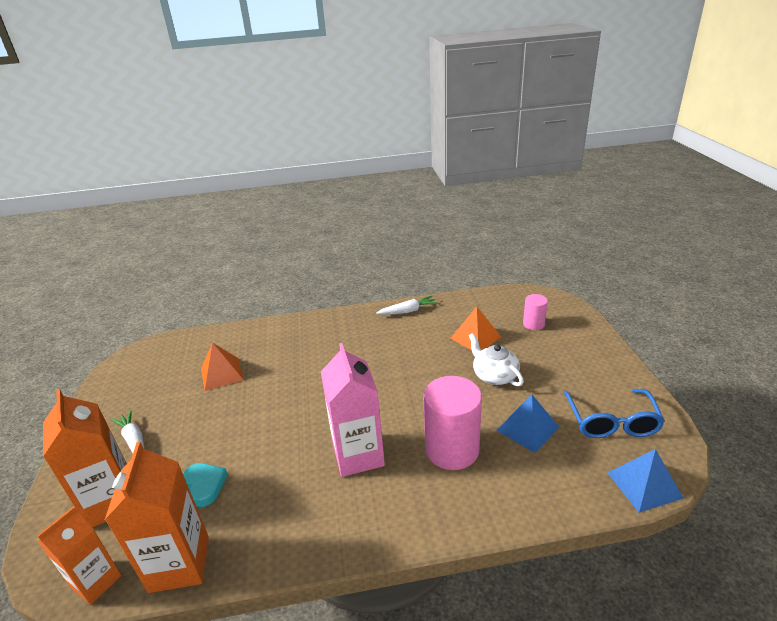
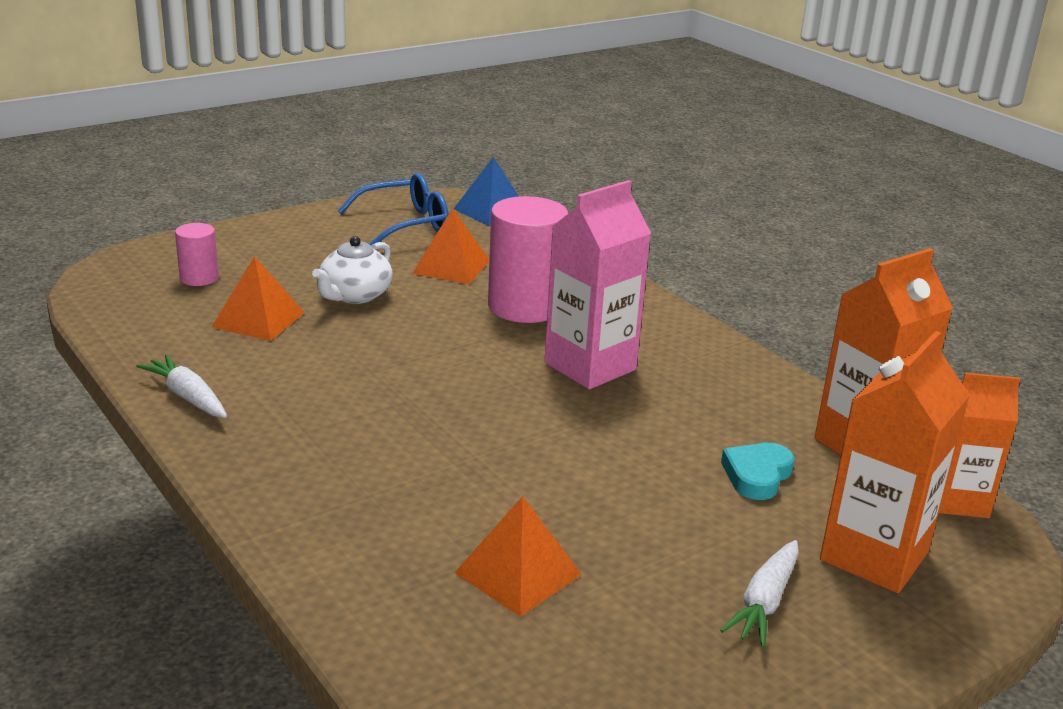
camera: 120 degrees left, 5 degrees down
(527, 428) = (451, 267): blue pyramid -> orange pyramid

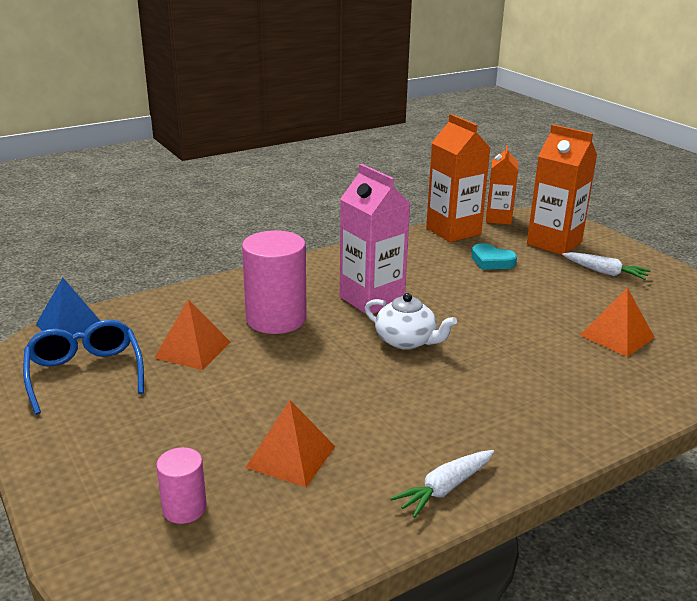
camera: 85 degrees left, 0 degrees up
(354, 295) = (244, 401): white teapot -> white teapot (406, 341)

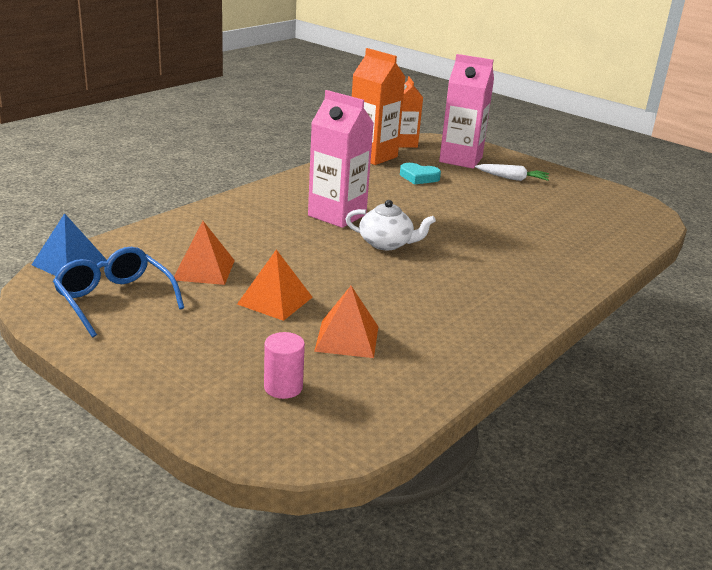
camera: 20 degrees left, 0 degrees up
(276, 319) = (263, 238): pink cylinder -> none
(445, 489) = (481, 343): white carrot -> none
(554, 243) = (460, 160): orange carton -> pink carton
(617, 336) = (547, 224): orange pyramid -> orange pyramid (275, 300)

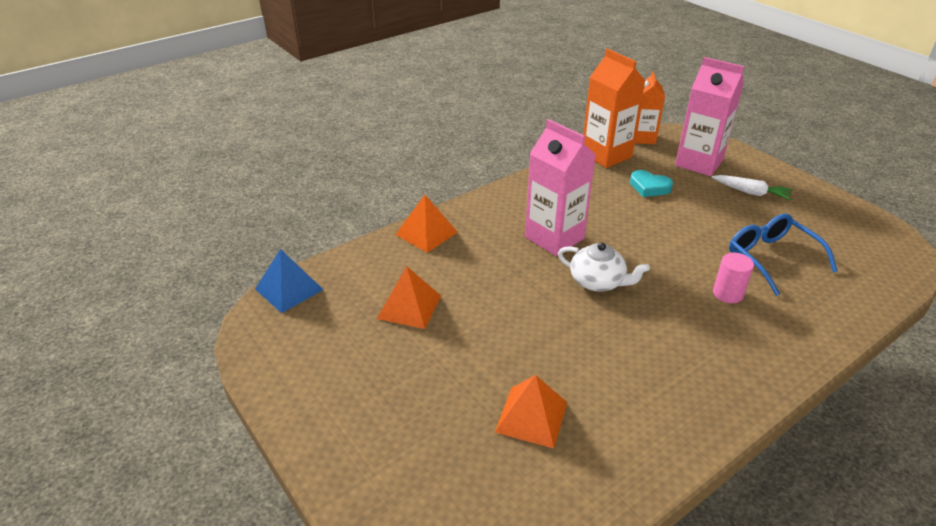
camera: 15 degrees right, 10 degrees up
(115, 300) = (319, 342): blue glasses -> blue glasses (772, 258)
(275, 300) = (469, 355): orange pyramid -> orange pyramid (426, 233)
(283, 387) = (454, 481): pink cylinder -> pink cylinder (728, 293)

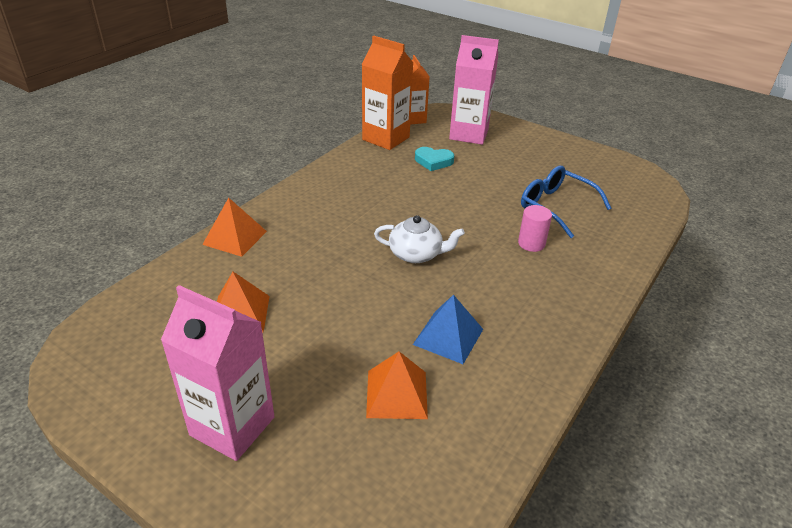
camera: 20 degrees left, 0 degrees up
(289, 289) = (100, 321): blue pyramid -> blue pyramid (448, 336)
(554, 238) = (363, 221): pink carton -> pink carton (232, 426)
(751, 192) = (520, 153): white carrot -> none

